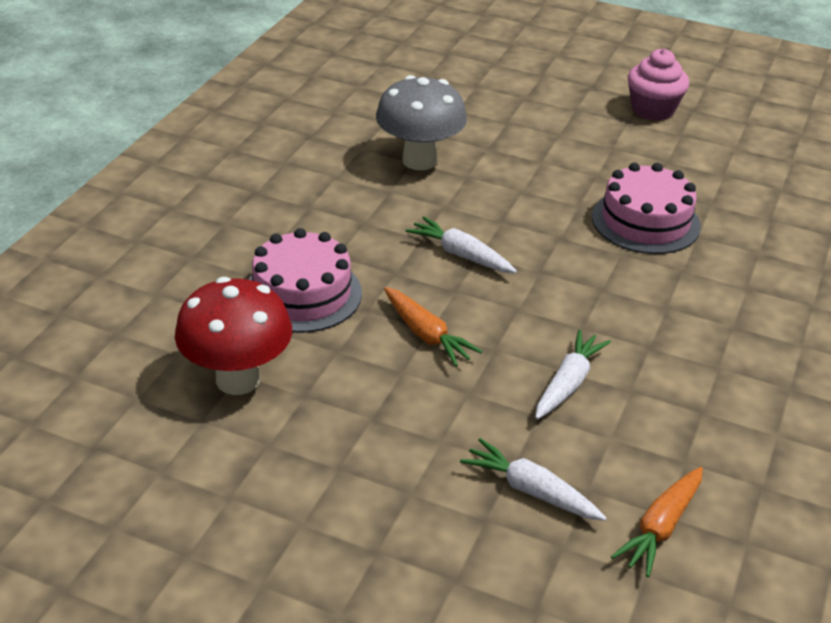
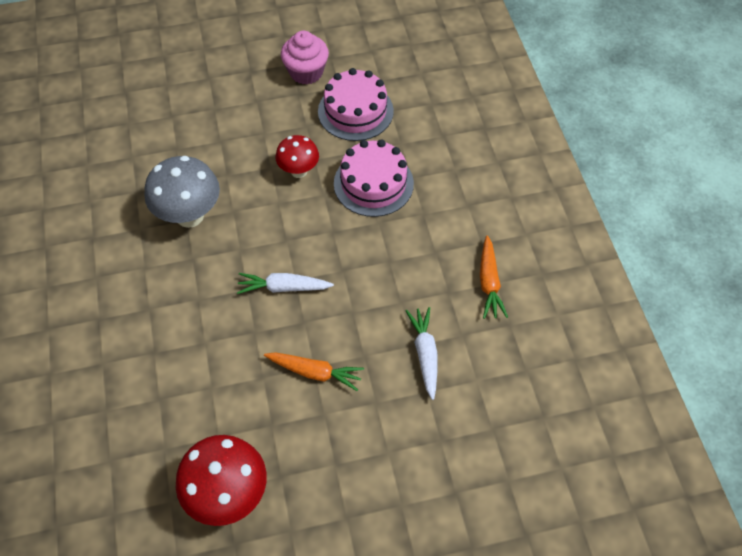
camera: 35 degrees left, 20 degrees up
(302, 294) = (209, 391): pink cake -> pink cake (355, 111)
(531, 490) = (463, 452): white carrot -> none
(569, 177) = (299, 171): none -> red mushroom
(660, 528) = (546, 428): orange carrot -> orange carrot (489, 283)

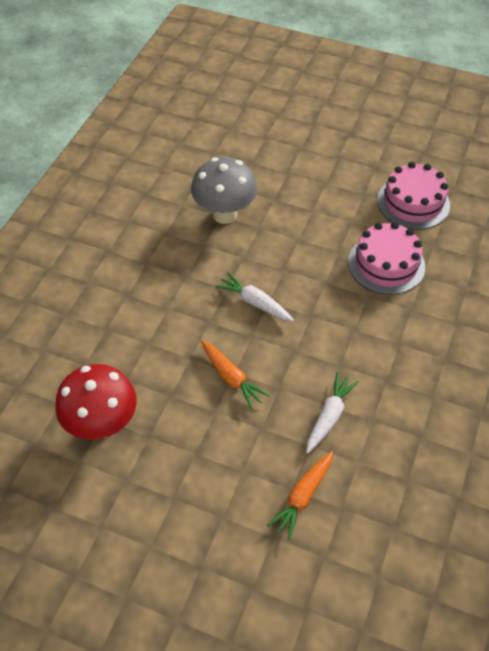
camera: 35 degrees right, 5 degrees down
(299, 171) = (332, 224): red mushroom -> none
(306, 72) = (394, 155): pink cupcake -> none
(489, 283) = (427, 393): orange carrot -> orange carrot (302, 497)

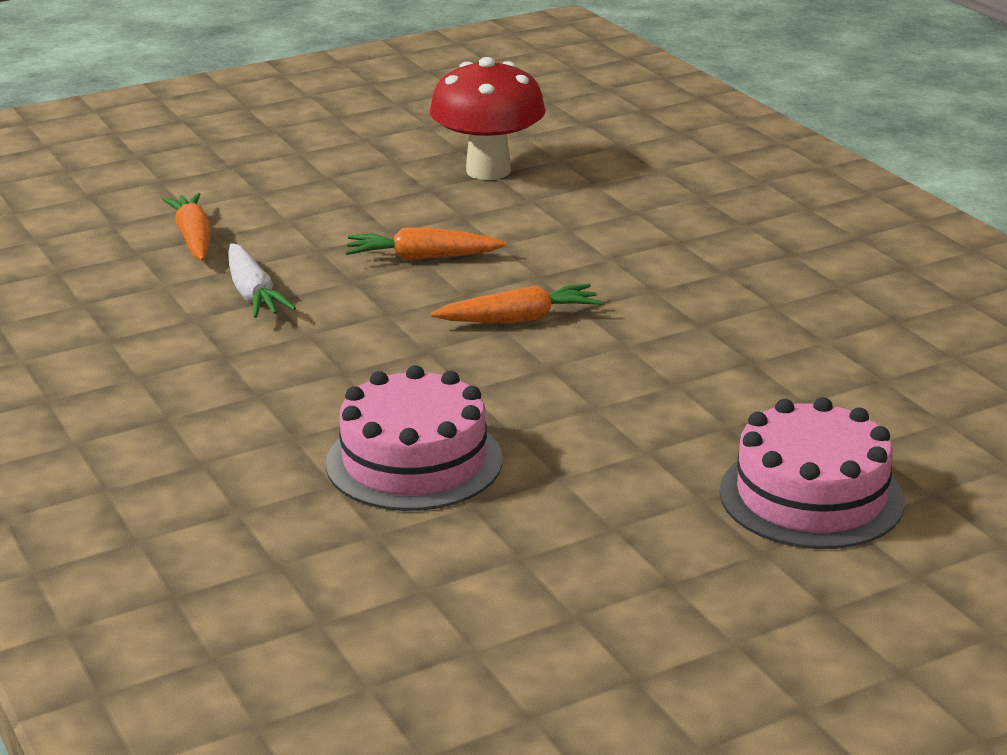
camera: 130 degrees right, 25 degrees down
(224, 214) = (751, 366): grey mushroom -> none
(255, 303) = (519, 319): white carrot -> orange carrot
(413, 202) = (510, 573): pink cake -> pink cake (811, 496)

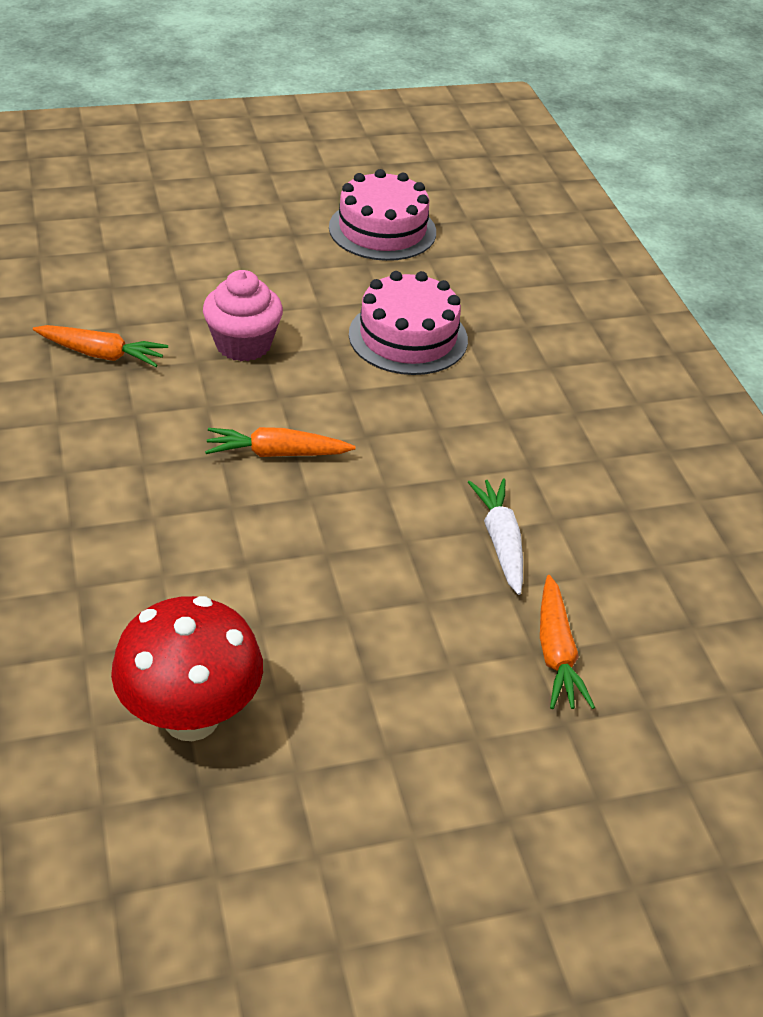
camera: 170 degrees left, 15 degrees up
(422, 257) = (329, 560): orange carrot -> orange carrot (102, 354)
(632, 411) = (243, 344): none -> pink cupcake
(811, 496) = (177, 262): pink cake -> pink cake (382, 230)

